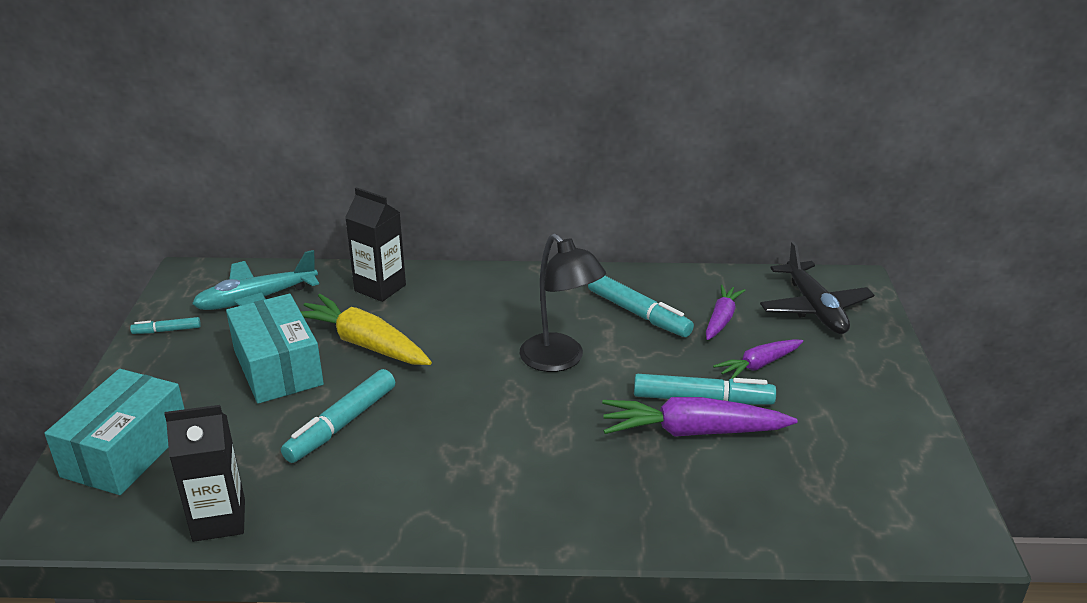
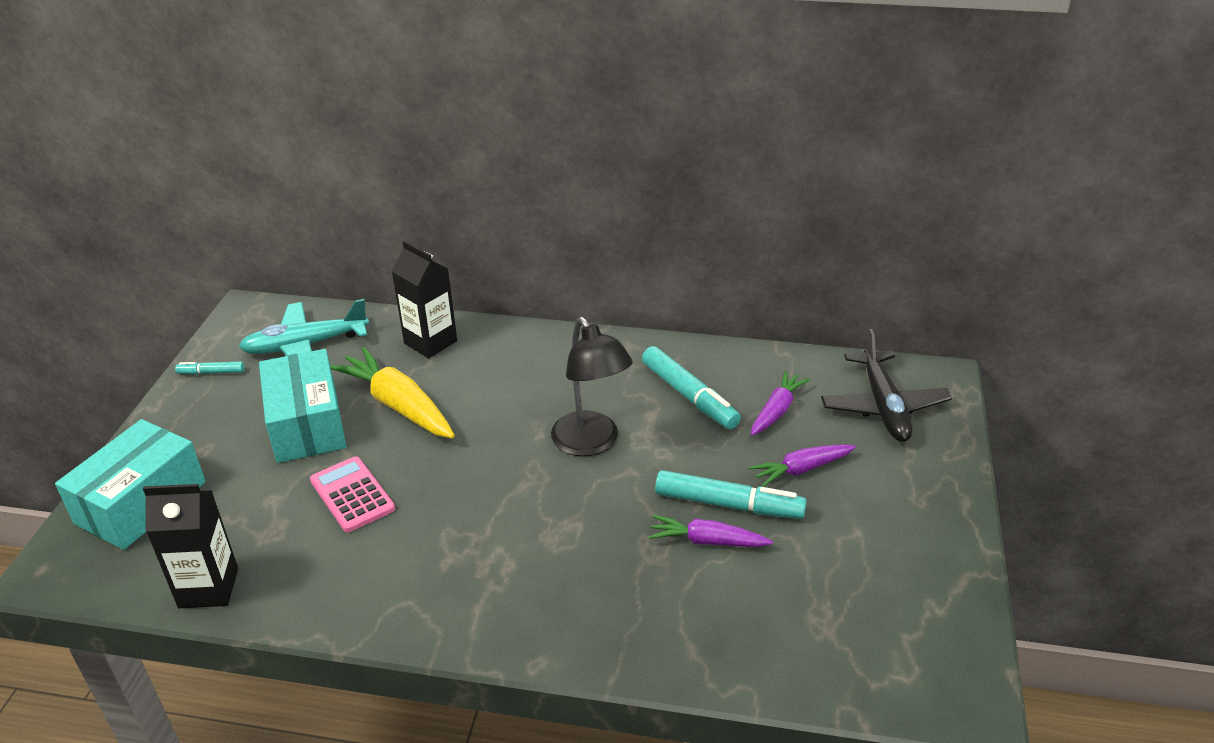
camera: 10 degrees right, 5 degrees up
(341, 424) = (352, 495): turquoise marker -> pink calculator
(692, 431) = (707, 541): purple carrot -> purple carrot, size x0.60

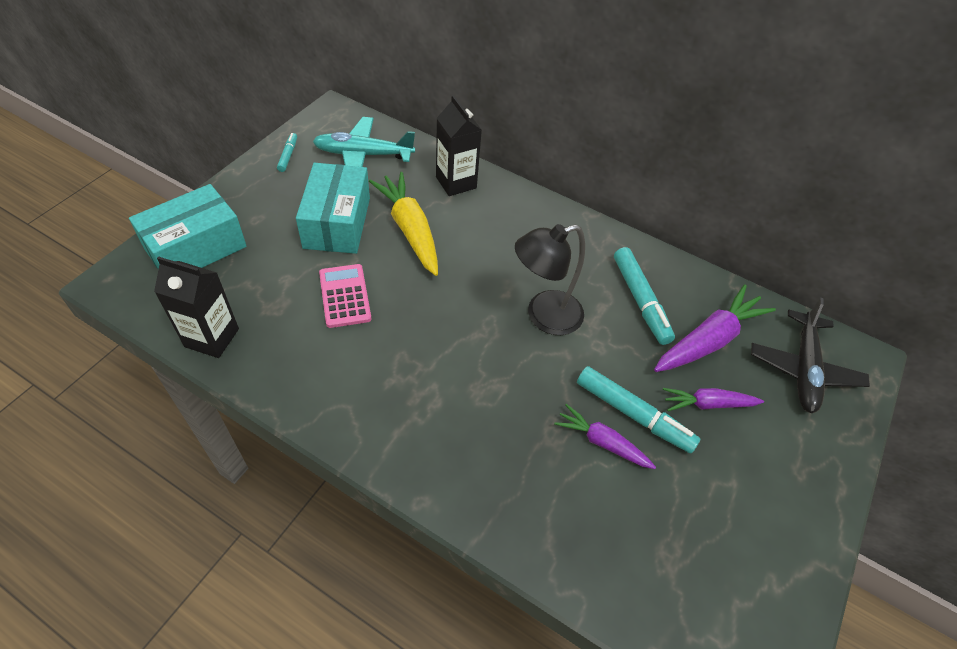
camera: 15 degrees right, 15 degrees up
(211, 372) = (288, 155): turquoise marker -> turquoise marker turned 75 degrees clockwise
(591, 443) = (544, 316): black lamp -> black lamp turned 75 degrees clockwise
(777, 410) = (708, 340): purple carrot -> purple carrot, size x1.68

